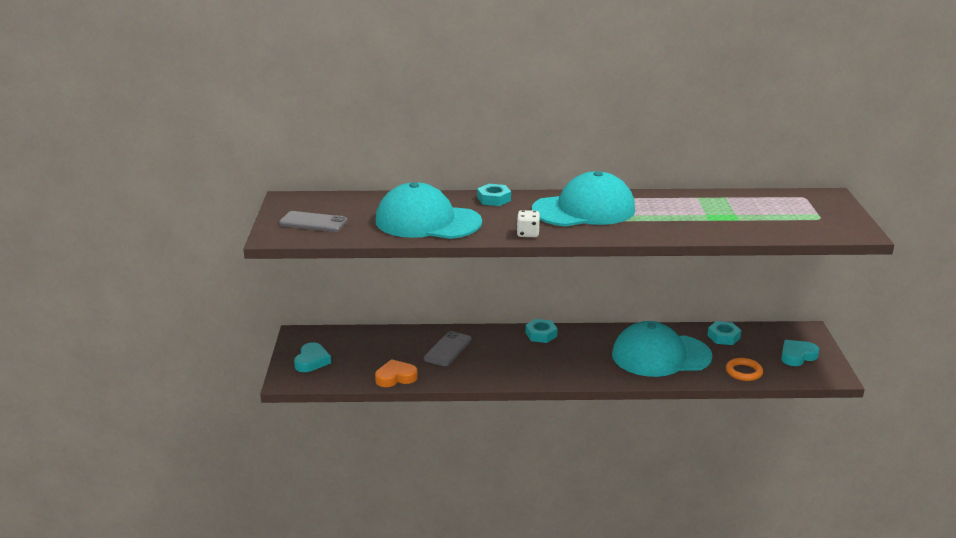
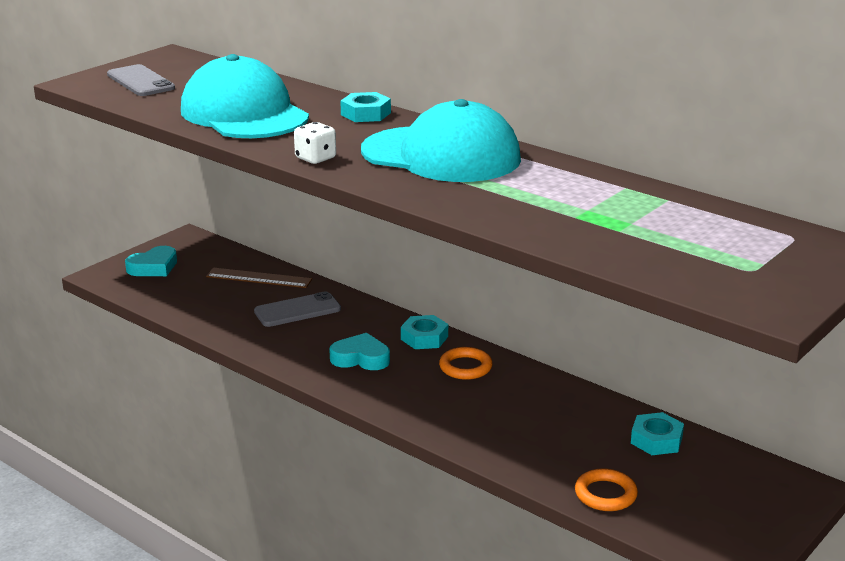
camera: 40 degrees right, 0 degrees up
(391, 340) = (259, 278): none -> brown ruler
(395, 377) = (198, 315): orange heart -> none
(587, 341) = (465, 367): none -> orange ring
(660, 355) = (527, 424): turquoise cap -> none
(797, 356) = (725, 512): turquoise heart -> turquoise heart (361, 358)

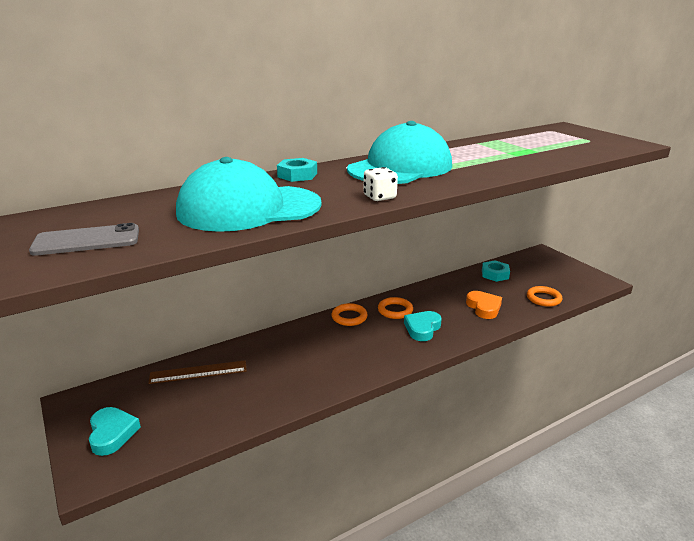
camera: 70 degrees left, 0 degrees up
(259, 278) = (198, 372): brown ruler -> brown ruler turned 45 degrees clockwise
(297, 310) = (270, 362): grey phone -> none
(361, 358) = (361, 346): turquoise heart -> turquoise heart (422, 328)
(424, 338) = (349, 317): turquoise nut -> orange ring
(529, 438) = (484, 307): none -> orange heart

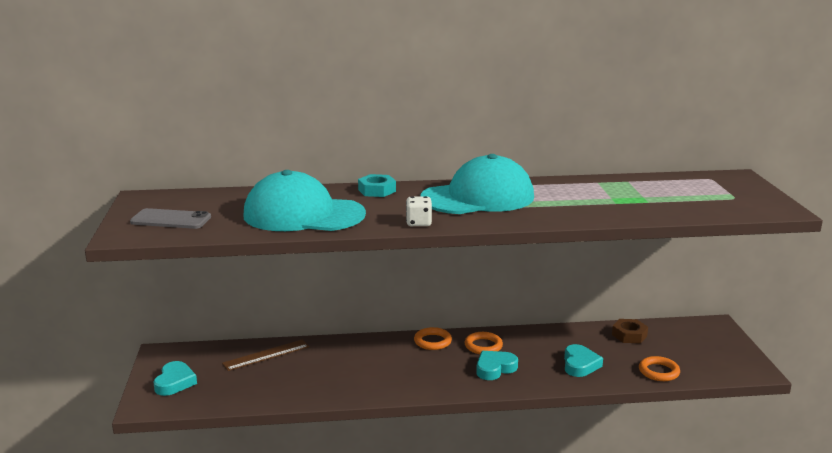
camera: 25 degrees right, 5 degrees down
(198, 372) = (266, 355): brown ruler -> brown ruler turned 45 degrees counterclockwise
(484, 307) = (580, 364): orange heart -> turquoise heart
(495, 274) = (629, 335): turquoise nut -> brown nut

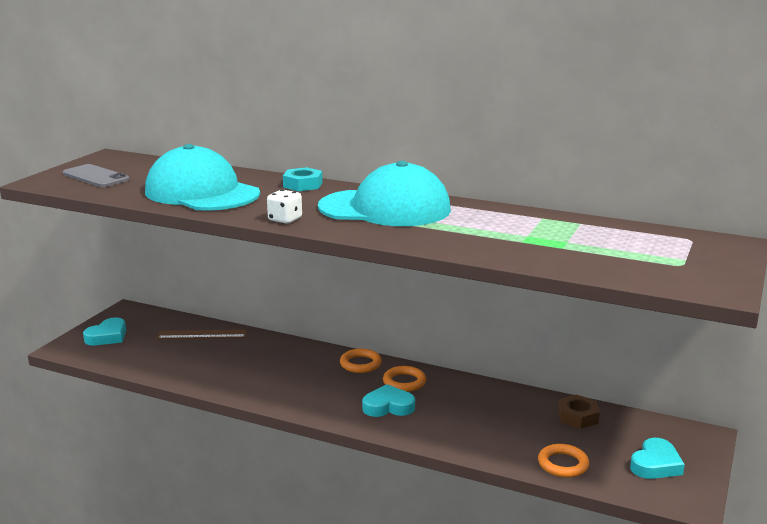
camera: 30 degrees right, 0 degrees up
(580, 364) = (482, 429): turquoise heart -> turquoise heart (655, 464)

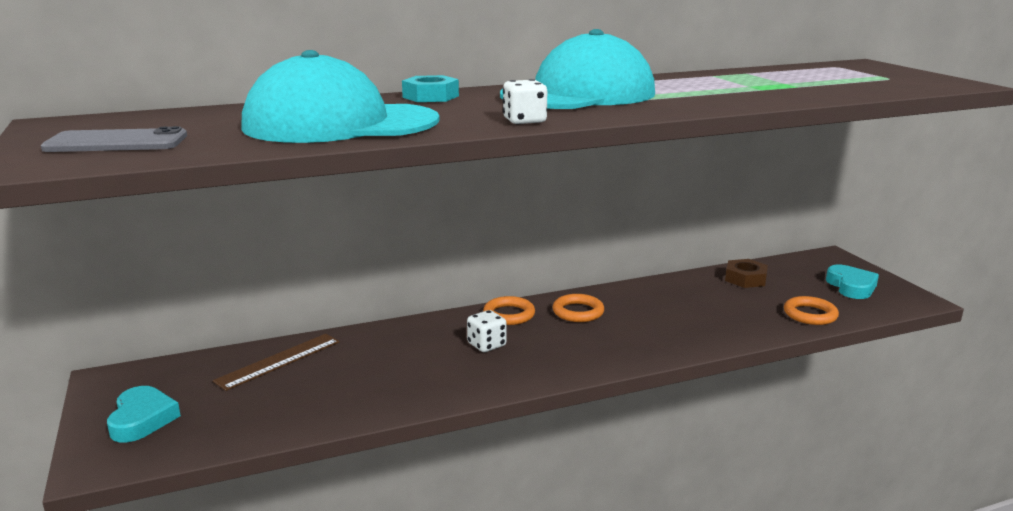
camera: 45 degrees left, 0 degrees up
(311, 376) = (486, 345): none -> white dice
(388, 406) = (609, 337): turquoise heart -> none

